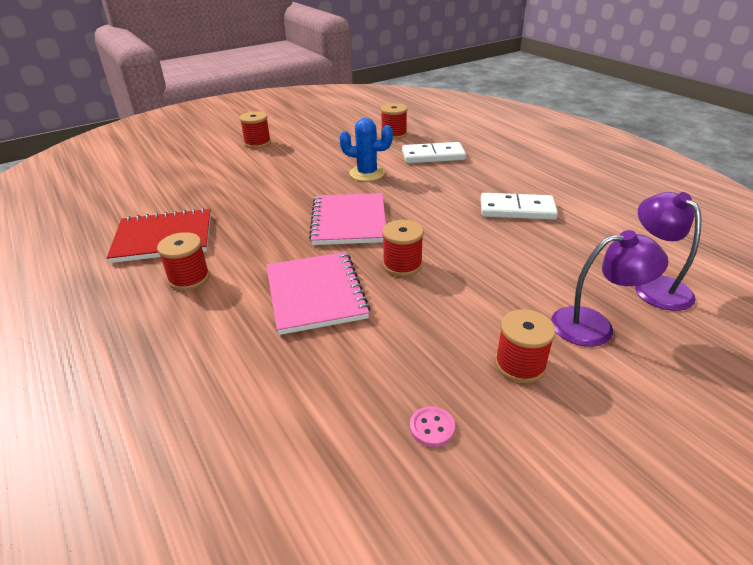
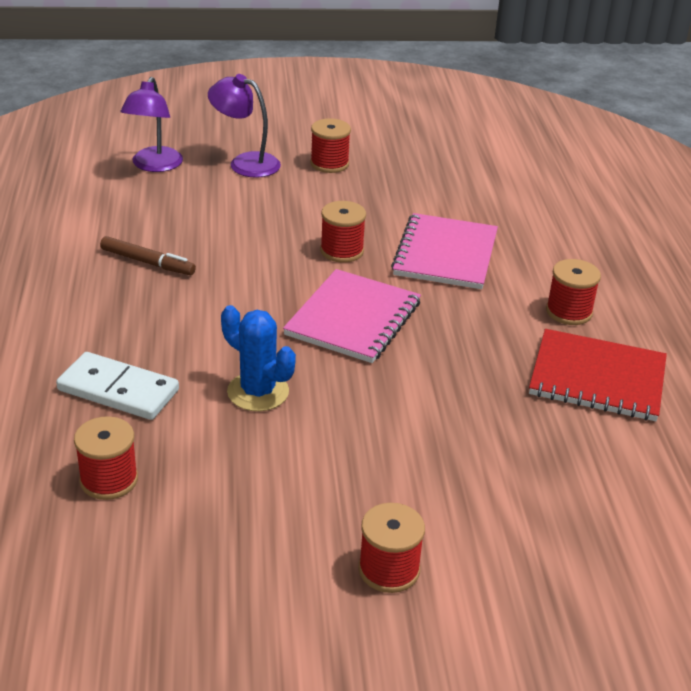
camera: 155 degrees left, 0 degrees up
(432, 428) = (420, 159): pink button -> none
(517, 210) = (147, 262): white domino -> brown marker

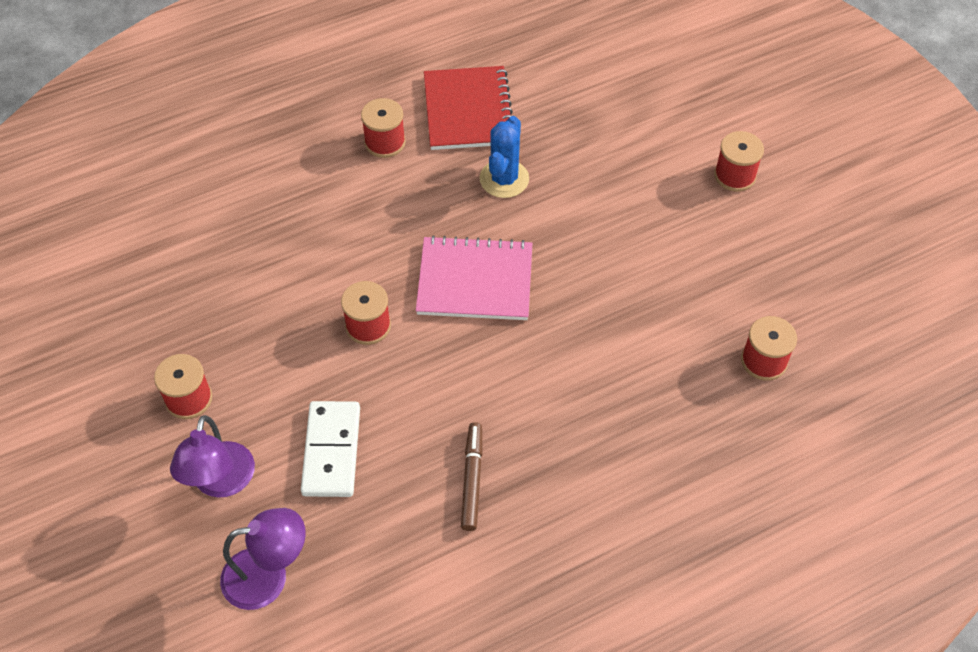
camera: 110 degrees left, 20 degrees up
(118, 390) = (667, 406): white domino -> white domino (331, 451)
(258, 392) = (610, 310): blue cactus -> blue cactus (504, 179)
(445, 254) = (334, 245): pink notebook -> none

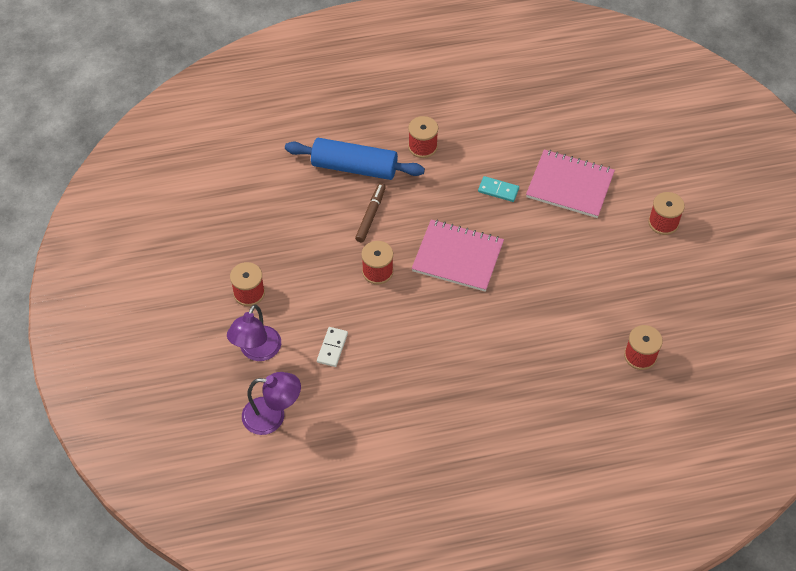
camera: 15 degrees right, 0 degrees up
(298, 189) = (354, 167): none -> blue rolling pin
(331, 451) = (332, 348): white domino -> white domino, size x0.60
(468, 110) = (487, 136): red notebook -> none
(472, 479) = (418, 387): brown marker -> brown marker (370, 215)
(504, 179) = (498, 190): blue cactus -> turquoise domino
(597, 152) = (570, 185): none -> pink notebook

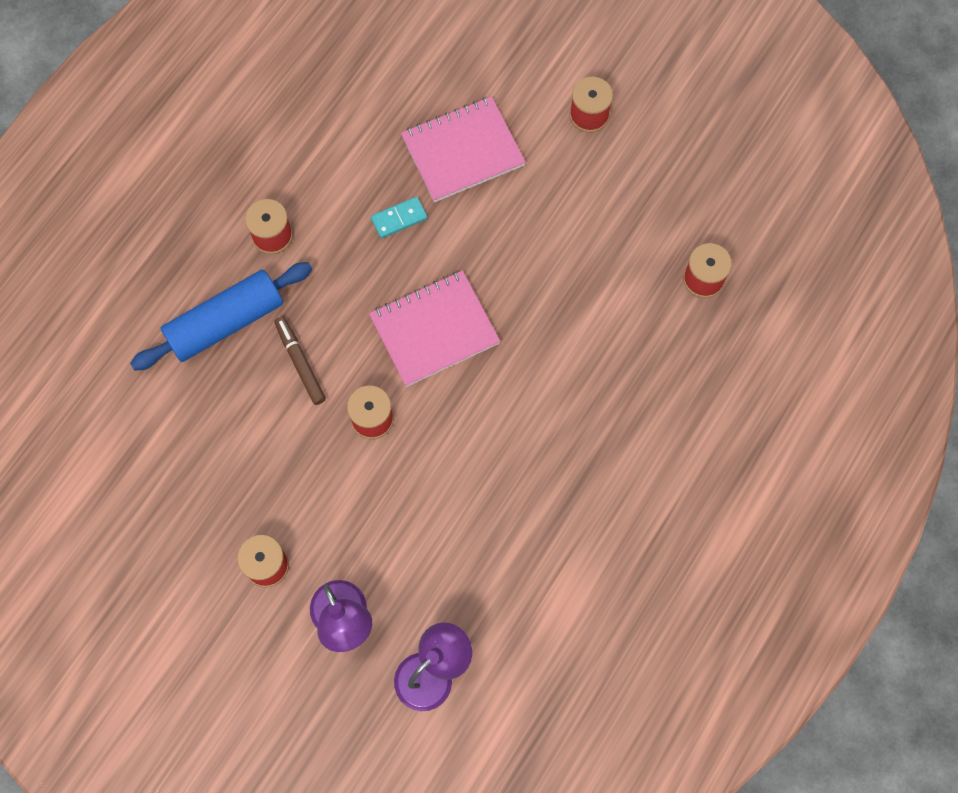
camera: 45 degrees left, 15 degrees up
(332, 348) = (414, 544): white domino -> none

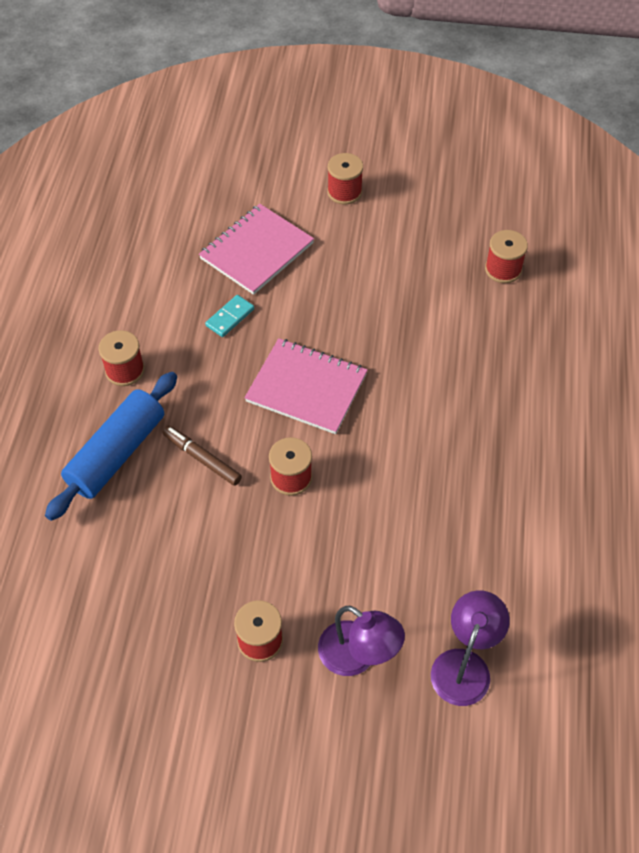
camera: 25 degrees left, 15 degrees down
(434, 330) = (306, 387): pink notebook -> pink notebook turned 75 degrees clockwise

